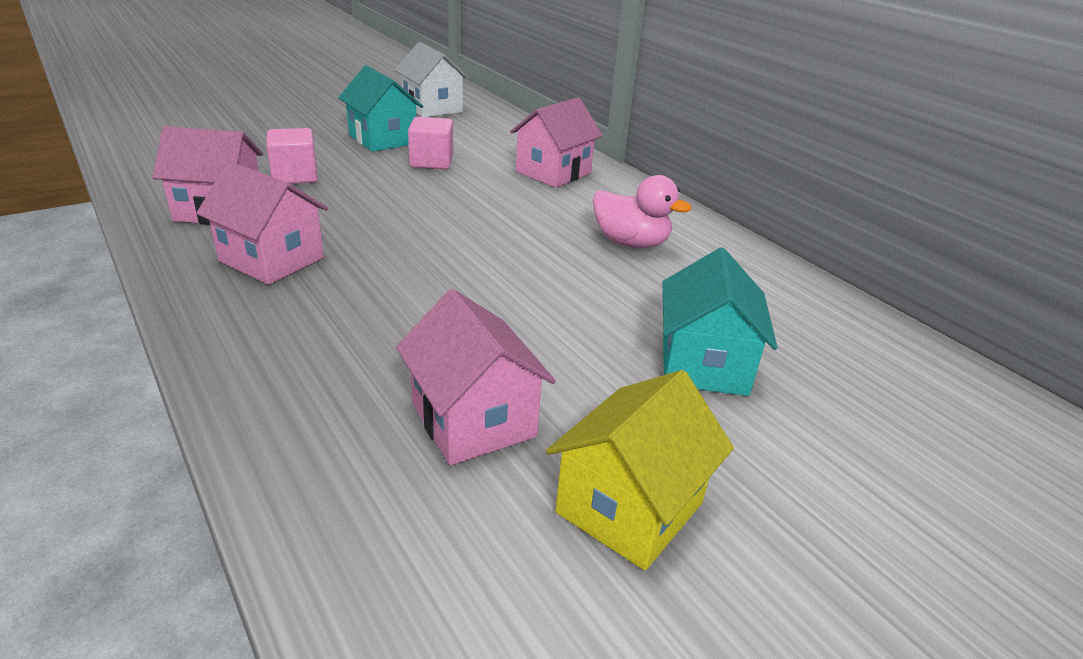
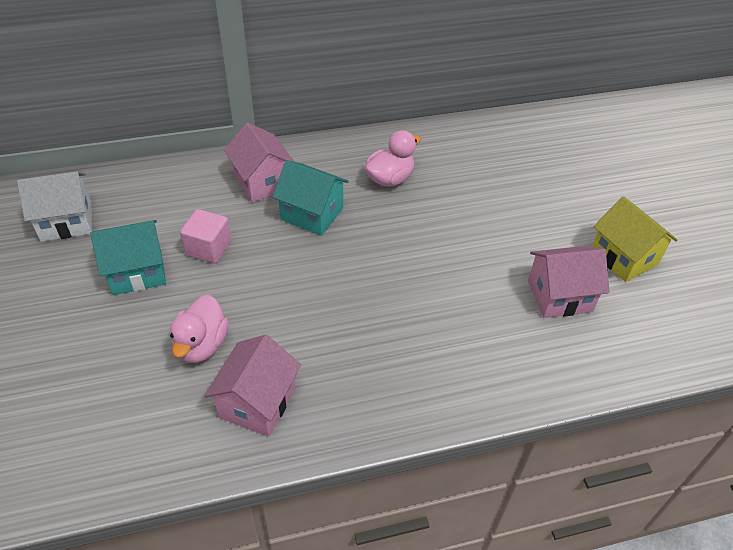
camera: 70 degrees left, 15 degrees up
(271, 259) = (359, 370): pink house -> none
(295, 176) = (201, 345): pink cube -> pink duck
(704, 364) = (526, 196): turquoise house -> turquoise house (312, 214)

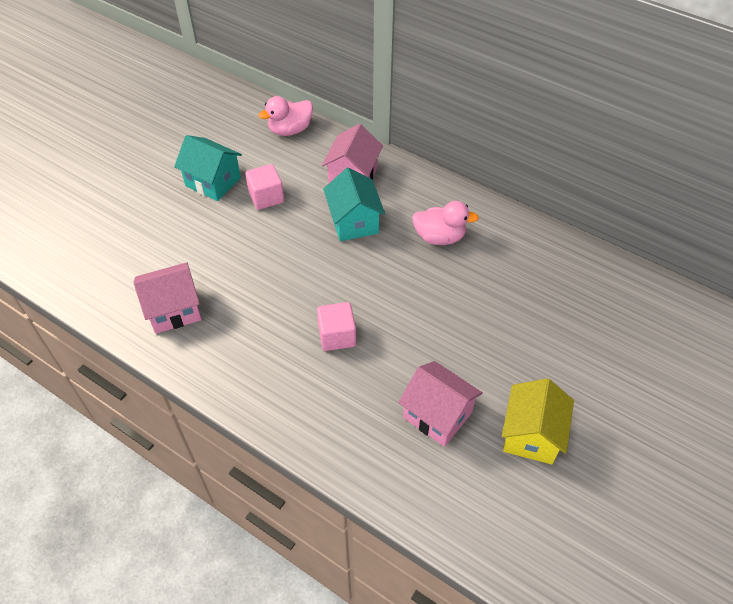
camera: 50 degrees right, 5 degrees up
(66, 222) = (217, 122): white house -> none
(201, 345) = (190, 253): pink duck -> pink duck (290, 130)
(419, 304) = (337, 336): none -> pink cube

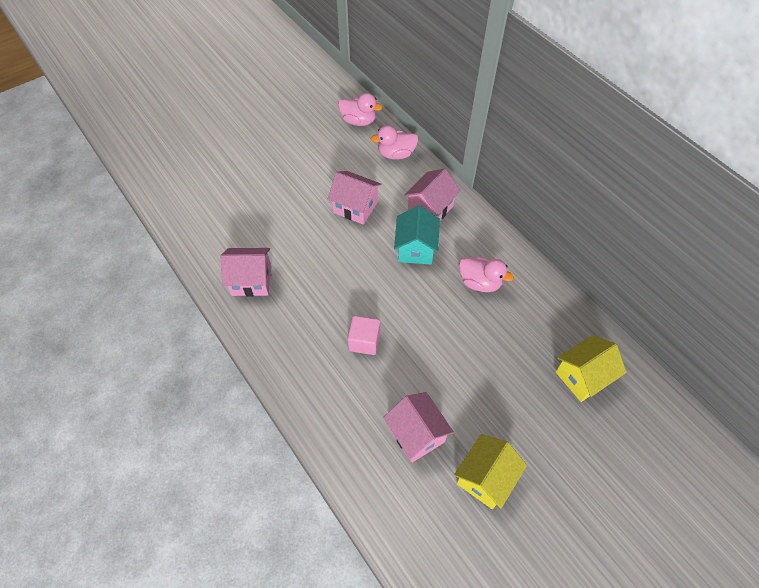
camera: 20 degrees right, 5 degrees up
(213, 182) = (319, 182): turquoise house -> none
(232, 106) = (358, 121): none -> pink duck
(266, 197) = (355, 207): pink cube -> pink house
(587, 299) = (582, 377): none -> yellow house

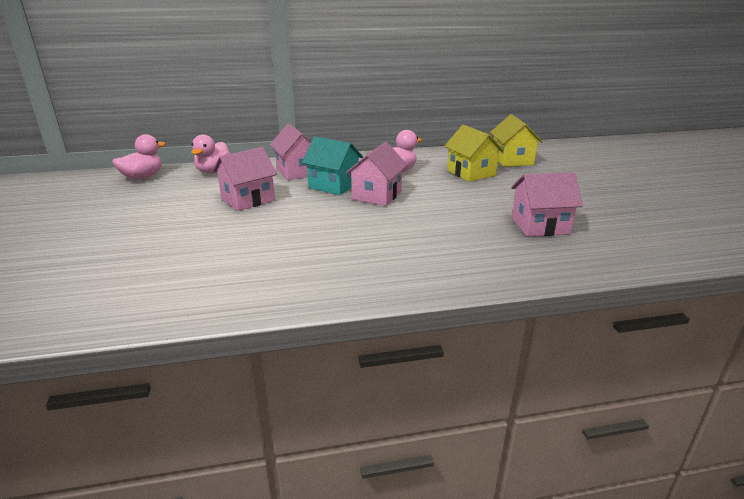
camera: 65 degrees left, 30 degrees down
(251, 281) = (268, 277): pink house -> pink house (377, 195)
(364, 341) = (418, 228): pink cube -> none
(485, 478) = (593, 208): yellow house -> yellow house (471, 173)

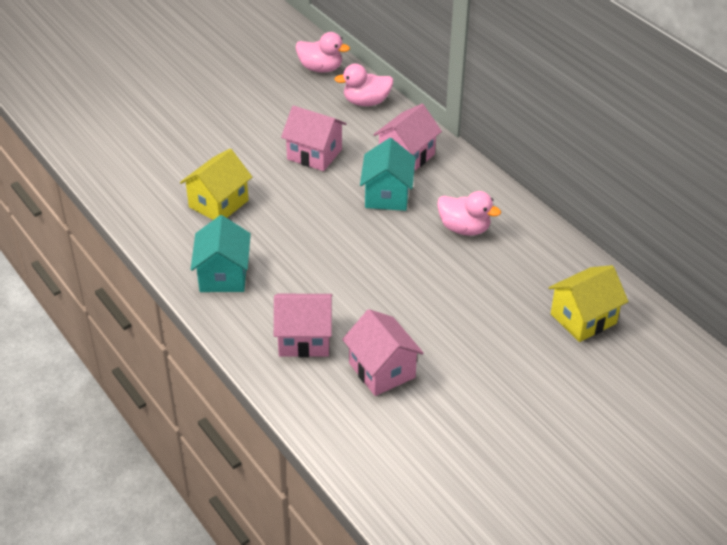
camera: 65 degrees right, 15 degrees up
(368, 271) = (223, 275): none -> turquoise house
(377, 195) = (382, 233): pink house -> pink house (304, 339)
(471, 173) = (504, 290): yellow house -> yellow house (218, 204)

